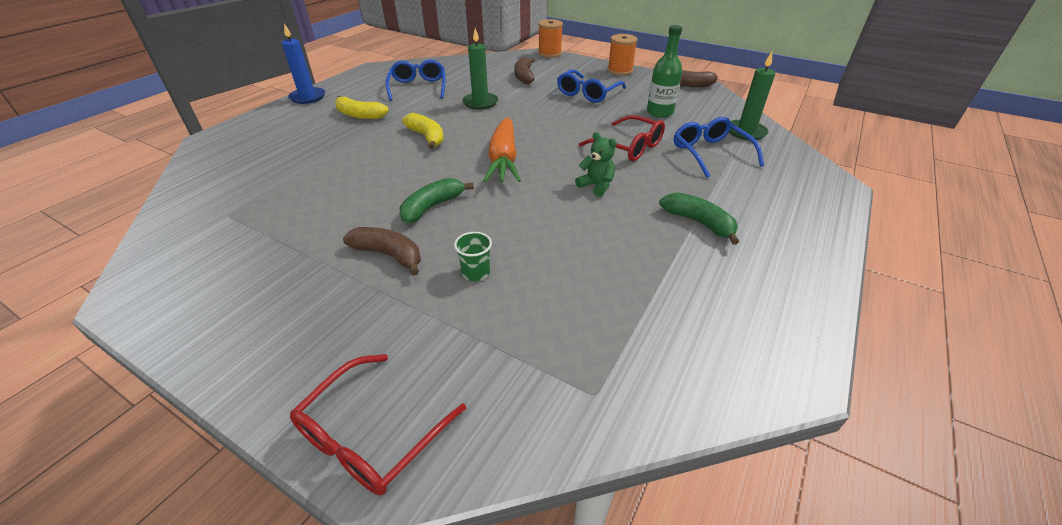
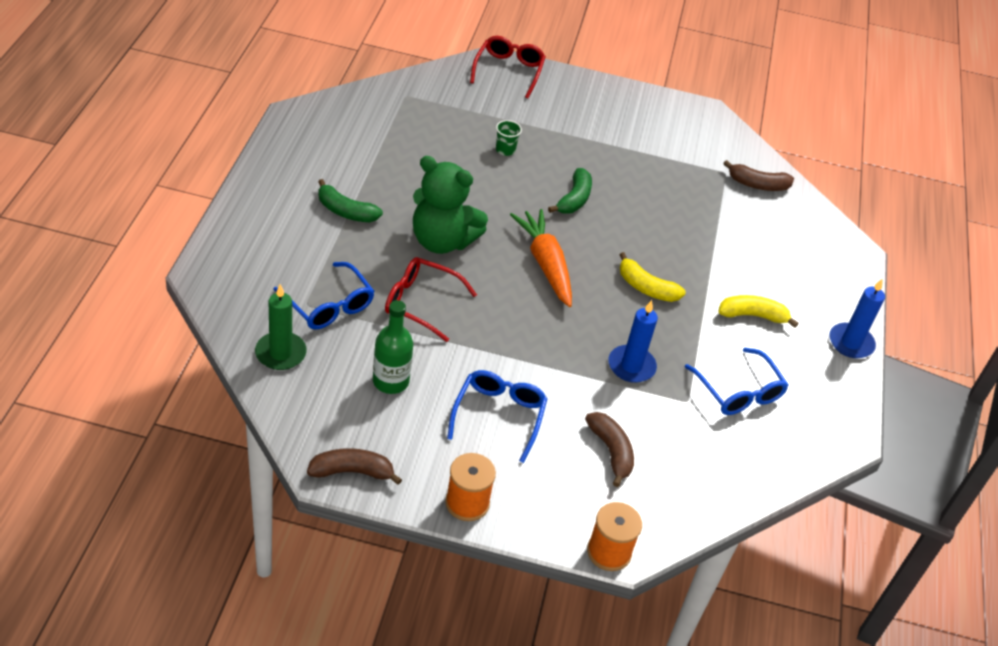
camera: 155 degrees right, 5 degrees up
(389, 255) = (574, 155): brown banana -> brown banana (757, 185)
(480, 103) = (631, 366): green candle -> blue candle
(596, 186) = (442, 241): green teddy bear -> green teddy bear, size x2.08

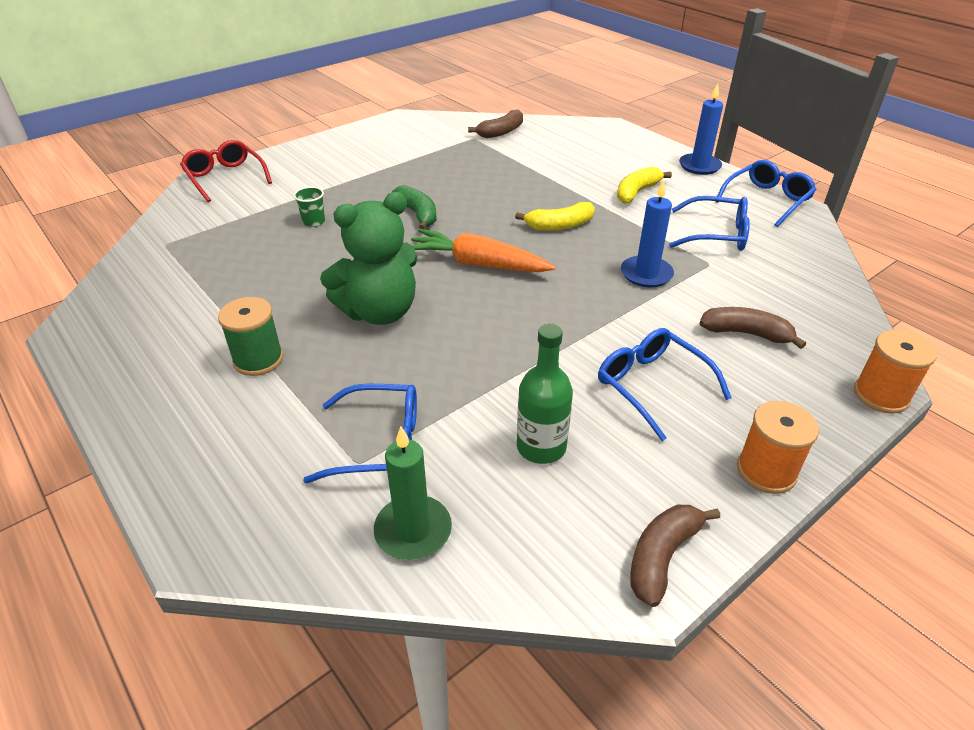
camera: 45 degrees left, 5 degrees down
(345, 211) = (258, 360): green banana -> green spool
(420, 303) = (448, 367): red glasses -> none
(839, 410) = (767, 200): none -> blue glasses

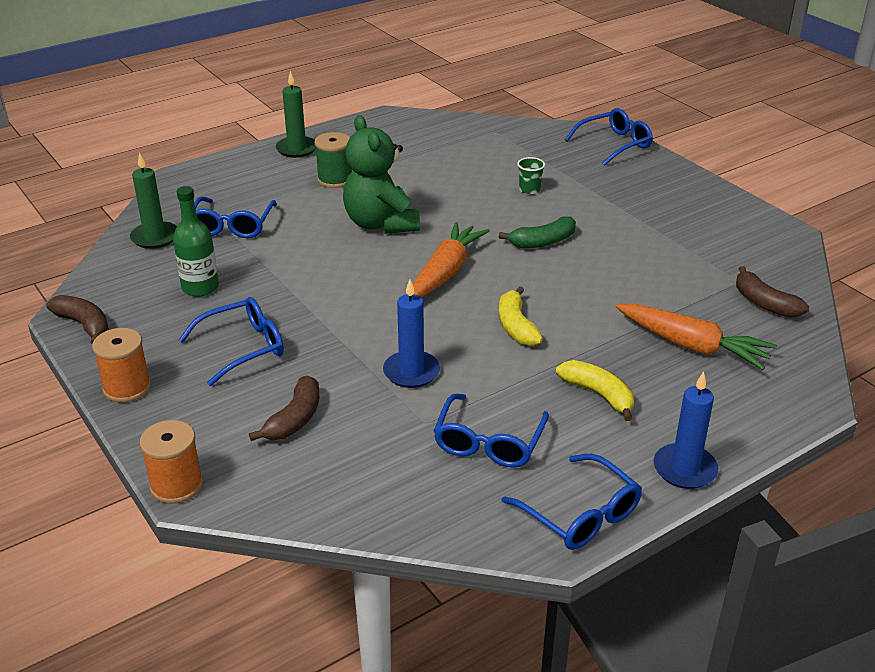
camera: 95 degrees right, 5 degrees down
(146, 410) = (297, 149): none -> green candle
(225, 178) = (614, 144): red glasses -> blue glasses
(563, 158) = (692, 346): none -> orange carrot

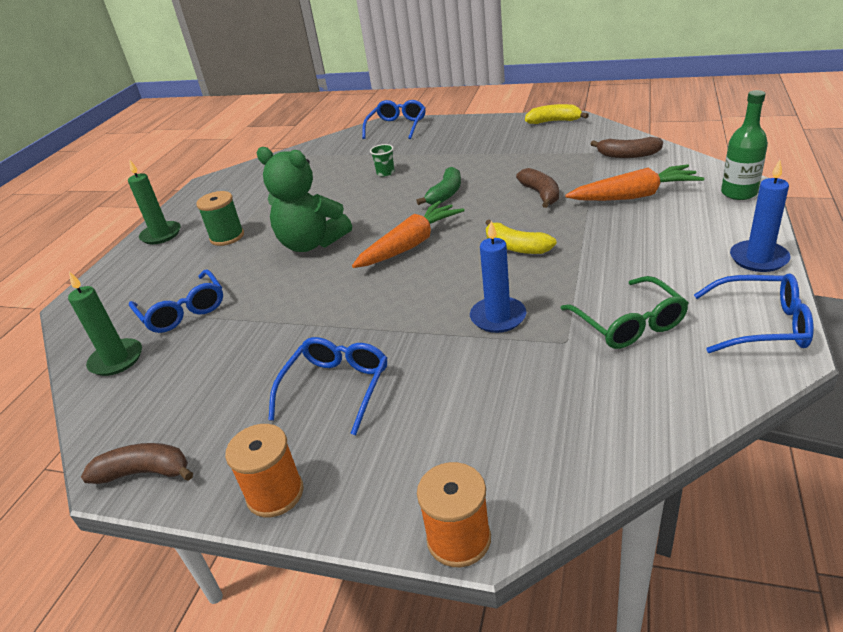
camera: 35 degrees left, 0 degrees up
(200, 287) = (223, 369): green bottle -> green bottle (739, 193)
(295, 419) = (469, 408): brown banana -> brown banana (541, 194)
(446, 272) = (411, 244): orange carrot -> orange carrot turned 60 degrees clockwise
(489, 442) = (629, 324): blue glasses -> green glasses
(598, 395) = (636, 252): yellow banana -> yellow banana (554, 121)

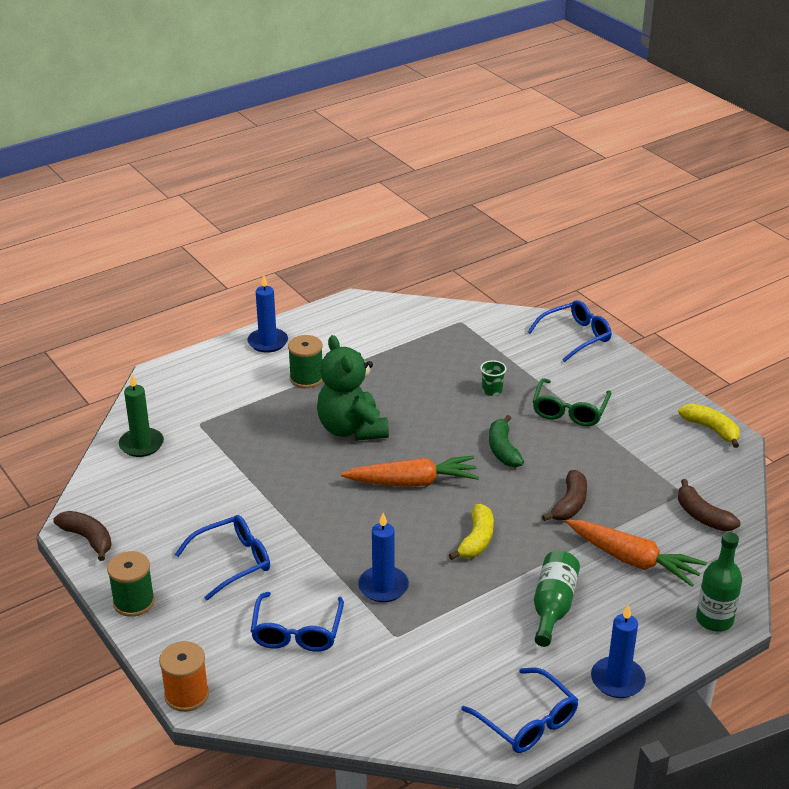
camera: 35 degrees right, 0 degrees up
(161, 235) = (268, 342): green candle -> blue candle
(183, 311) = (212, 431): blue glasses -> blue glasses (297, 632)
(275, 493) = (134, 602): orange spool -> green spool
(445, 194) = (503, 449): green banana -> green banana turned 105 degrees clockwise
(516, 247) = (476, 540): yellow banana -> yellow banana turned 150 degrees counterclockwise
(629, 324) = (451, 655): green glasses -> green glasses (569, 411)
(637, 249) = (553, 607): none -> green bottle

